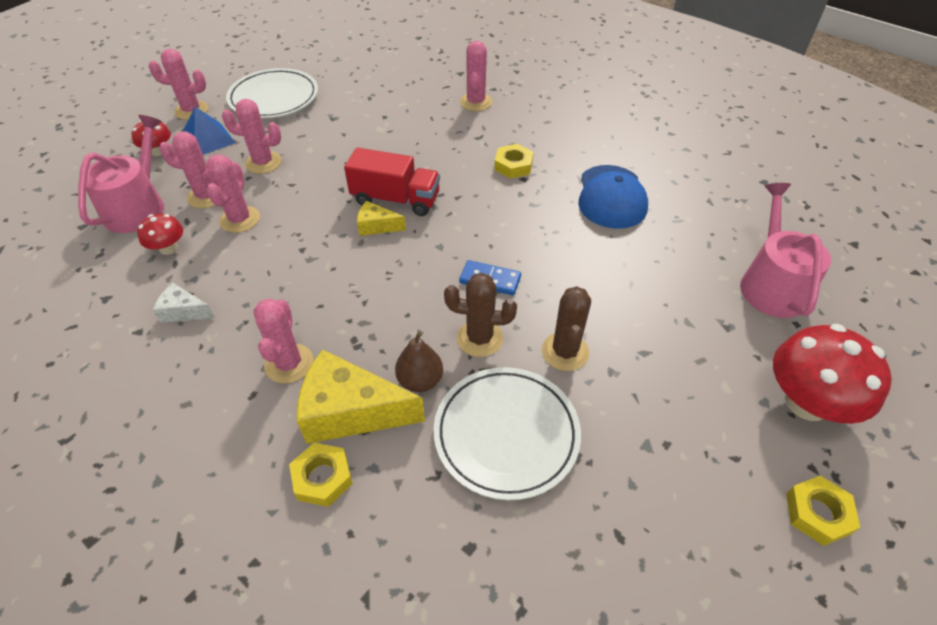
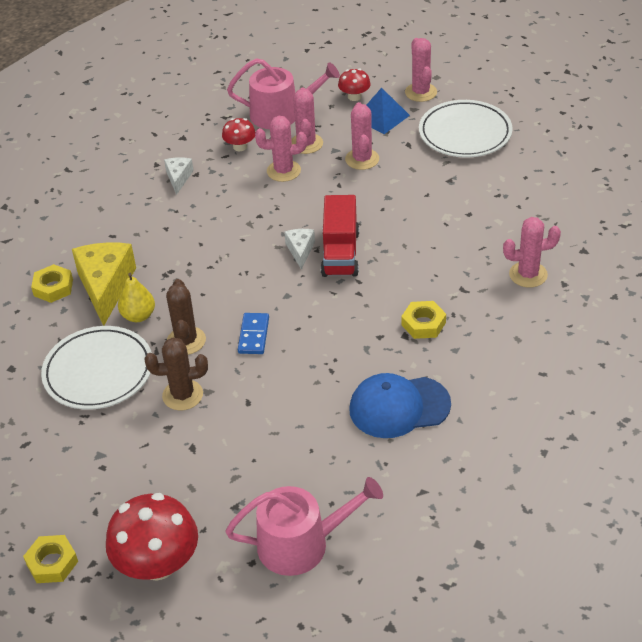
camera: 80 degrees right, 5 degrees down
(289, 363) = (141, 244): pink cactus -> none
(376, 226) = (300, 251): yellow cheese -> white cheese
(420, 380) = (138, 316): brown pear -> yellow pear

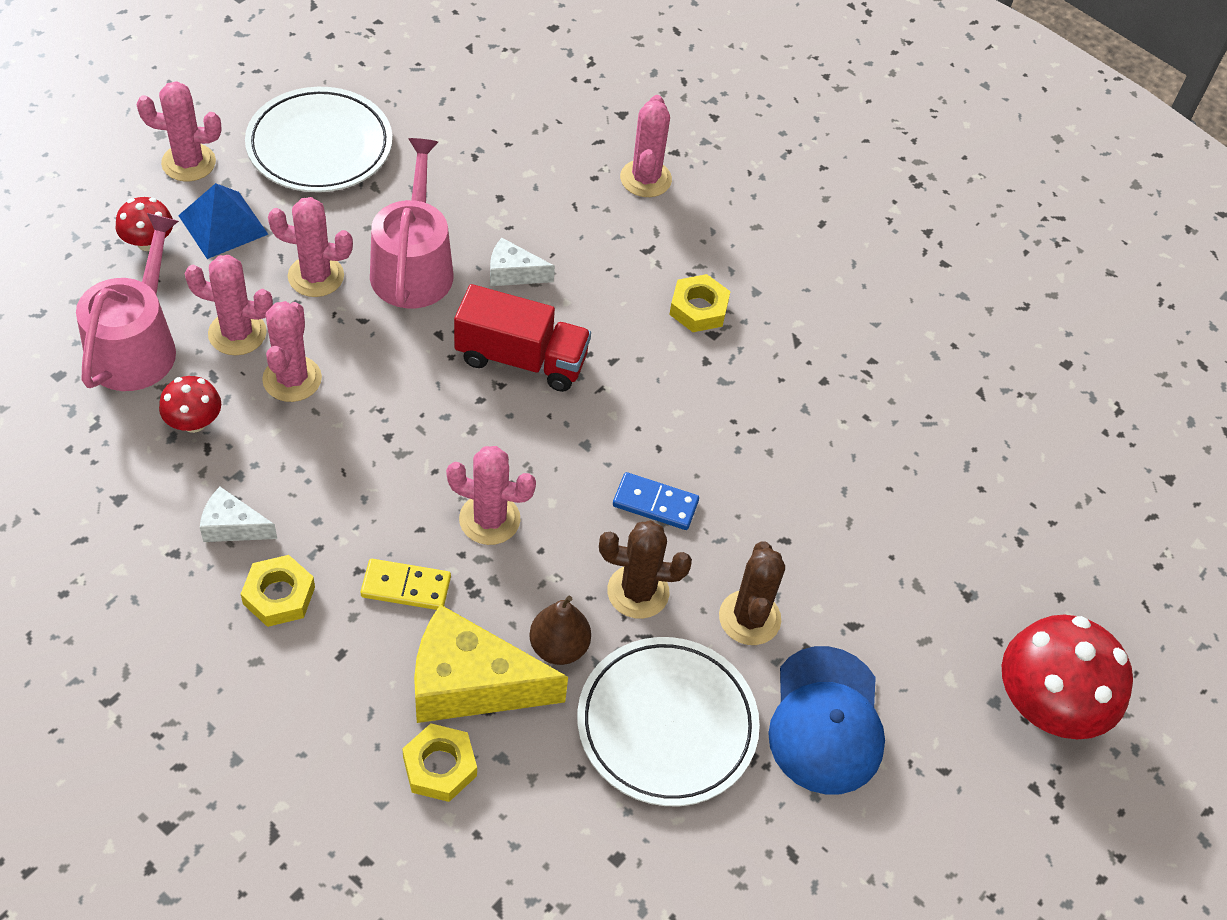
camera: 85 degrees left, 10 degrees up
(52, 563) = (1027, 841): yellow nut -> yellow nut (279, 595)
(138, 316) = (559, 647): yellow pear -> brown pear
(160, 248) = (406, 587): none -> yellow domino
(216, 268) = (489, 519): none -> pink cactus
(300, 251) = (494, 404): white cheese -> white cheese (513, 273)
(302, 544) = (1039, 535): pink watering can -> pink watering can (413, 266)
(399, 407) = (839, 376): blue cap -> blue cap (826, 721)

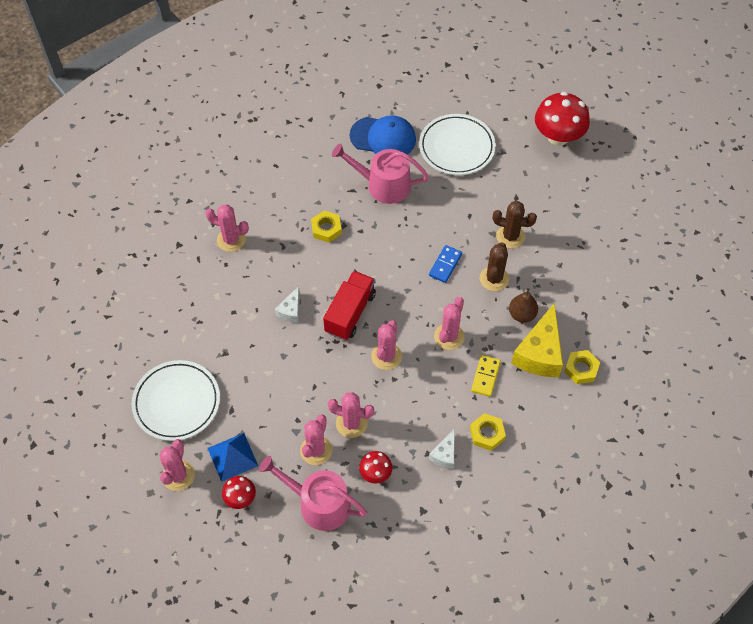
camera: 75 degrees left, 5 degrees up
(316, 276) = (279, 408): pink cactus -> pink cactus (386, 356)
(413, 266) = (278, 359): pink watering can -> pink watering can (383, 185)
(667, 725) = (563, 277): white plate -> white plate (457, 147)
(826, 721) = (563, 216): blue cap -> blue cap (383, 137)

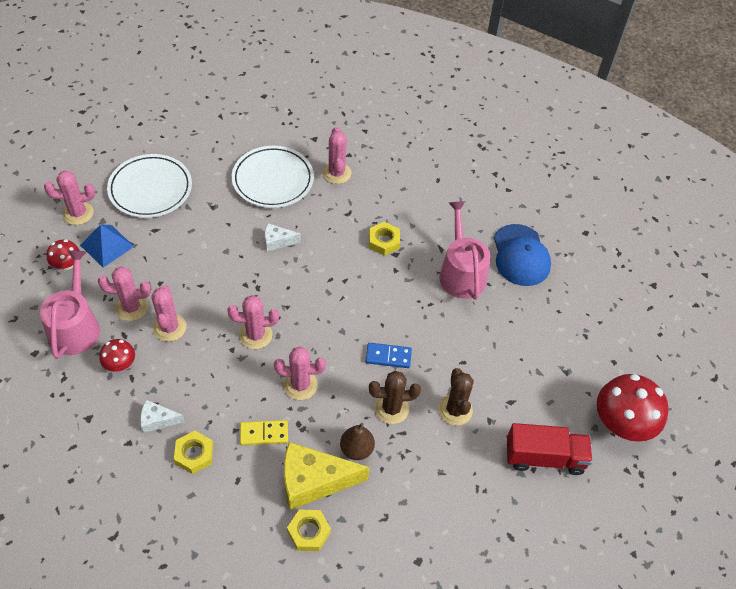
camera: 65 degrees right, 5 degrees down
(350, 313) = (294, 289): red truck -> red truck (544, 457)
(457, 147) = (546, 325): white plate -> white plate (273, 180)

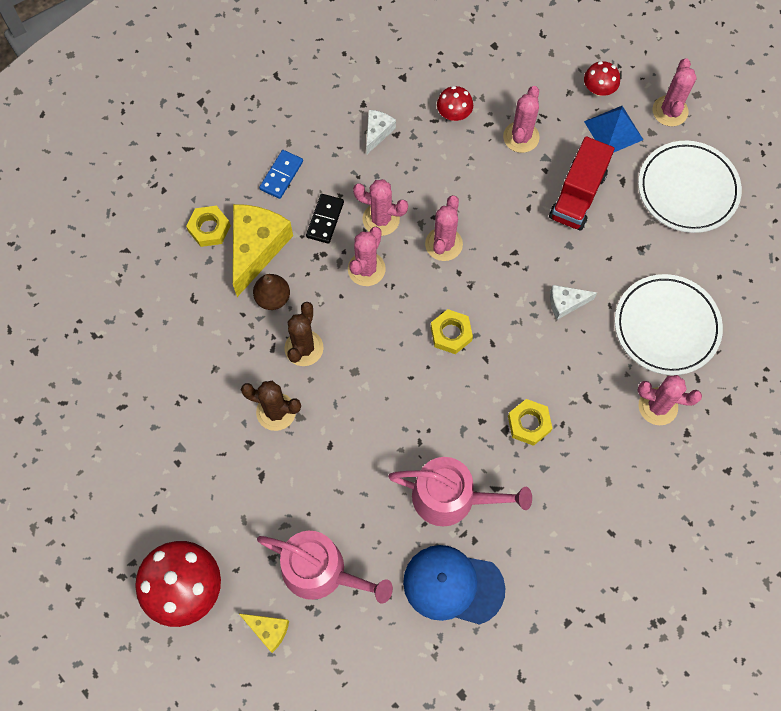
camera: 115 degrees right, 15 degrees up
(75, 326) = (514, 84): pink watering can -> pink watering can (321, 571)
(169, 327) = (482, 166): pink cactus -> pink cactus (381, 219)
(194, 454) = (328, 155): yellow nut -> yellow nut (451, 334)
(264, 434) = (325, 219): yellow domino -> black domino
(277, 241) = (566, 303): white cheese -> white cheese turned 120 degrees counterclockwise
(388, 356) = (367, 368): blue domino -> blue domino (281, 175)
(544, 457) = (184, 480): red truck -> red truck (577, 195)
(616, 356) = (268, 630): none -> yellow cheese

